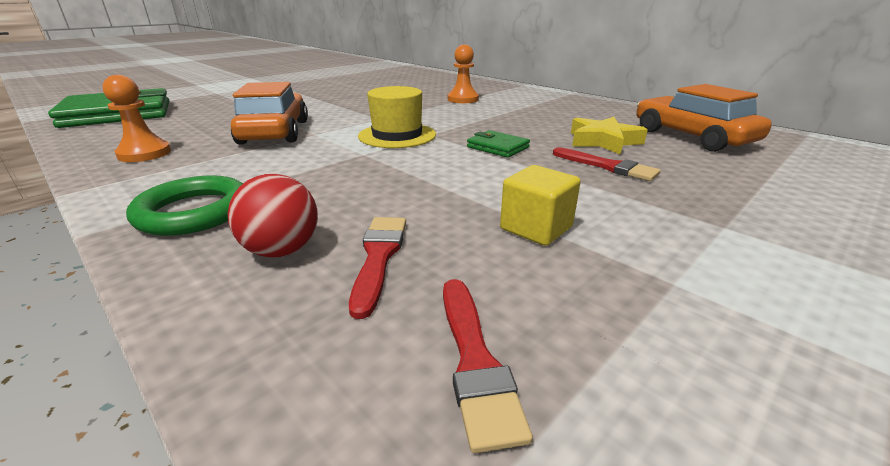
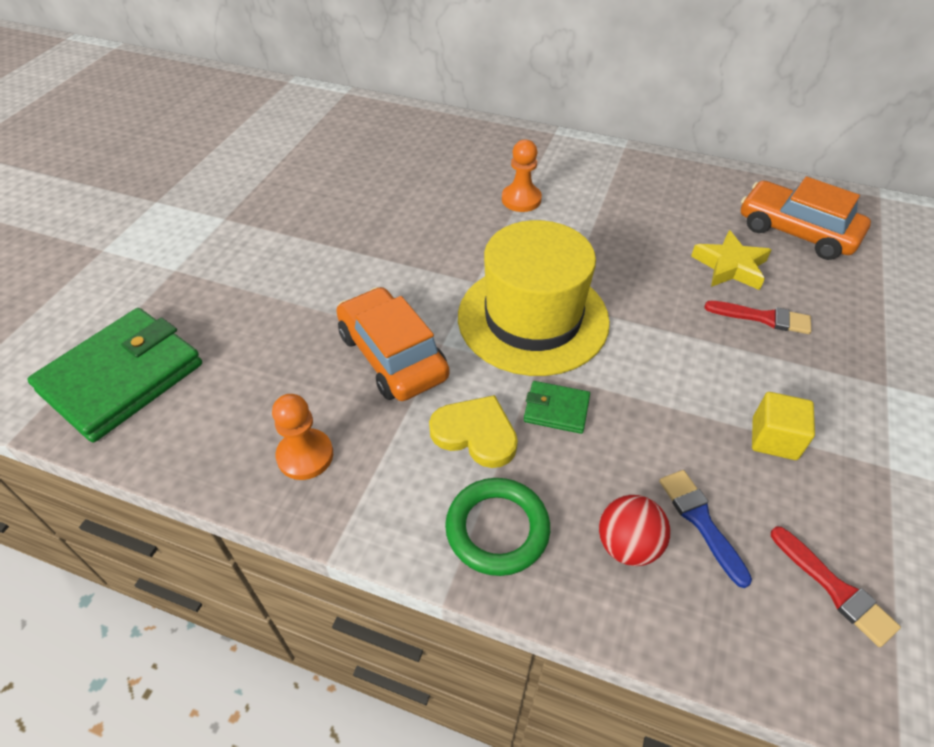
camera: 25 degrees left, 20 degrees up
(267, 168) = (475, 433): none -> yellow heart
(379, 257) = (701, 521): red brush -> blue brush
(397, 135) = (533, 318): yellow hat -> yellow hat, size x1.70
(497, 147) = (649, 311): green wallet -> green wallet (556, 409)

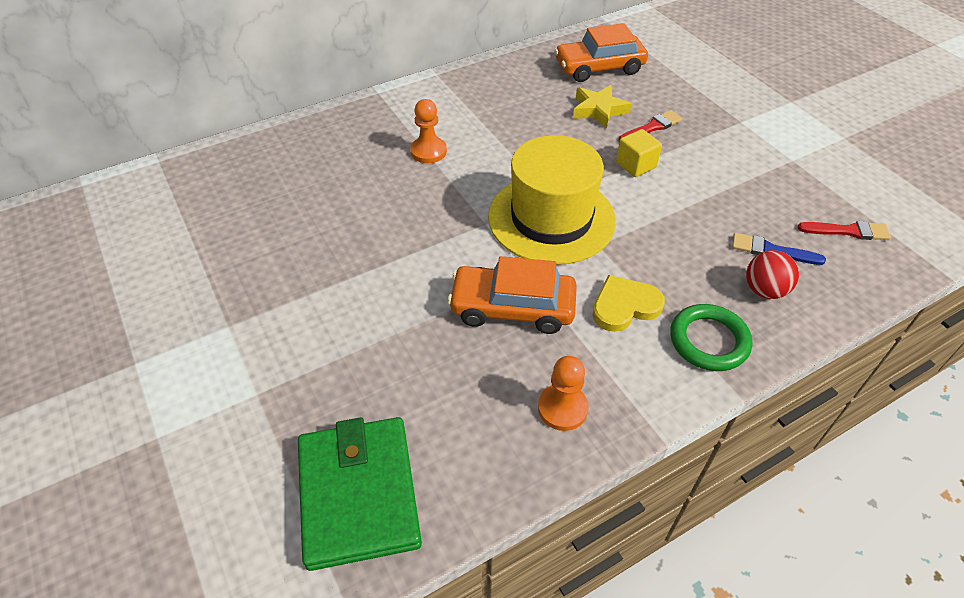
camera: 50 degrees left, 0 degrees up
(556, 409) = (639, 256): green wallet -> none
(774, 439) = (740, 185): yellow cube -> yellow cube (635, 165)

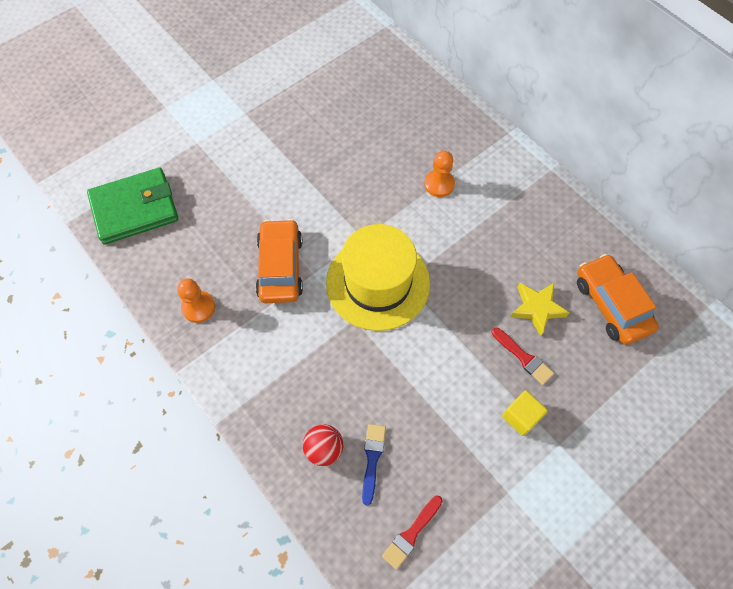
camera: 80 degrees right, 15 degrees up
(624, 306) = (292, 342): yellow heart -> none
(635, 165) = (462, 344): yellow cube -> yellow cube (521, 417)
(709, 341) = (265, 402): green ring -> none
(848, 231) = (411, 534): red brush -> red brush turned 45 degrees clockwise

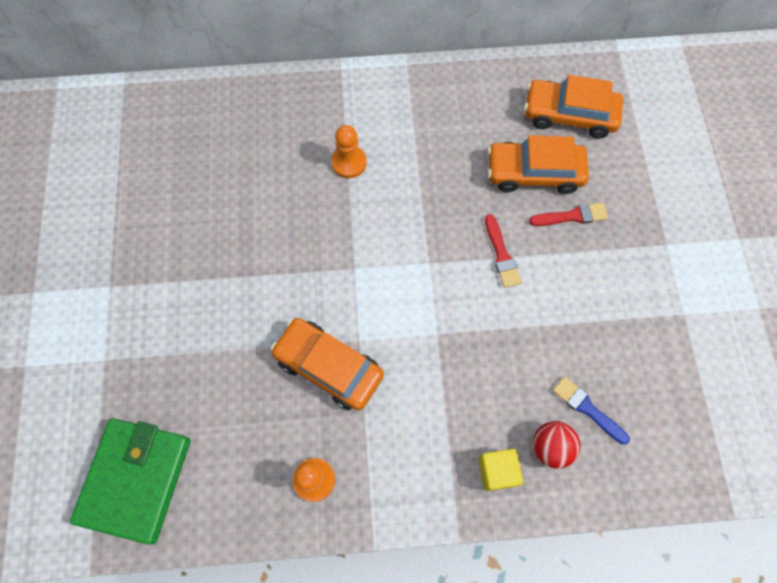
camera: 55 degrees left, 5 degrees up
(378, 283) = (413, 287): yellow hat -> none
(411, 534) = (675, 419): red brush -> red brush (501, 255)
(521, 417) = (624, 256): yellow cube -> yellow cube (497, 471)
(537, 308) = (534, 173): yellow star -> orange car

